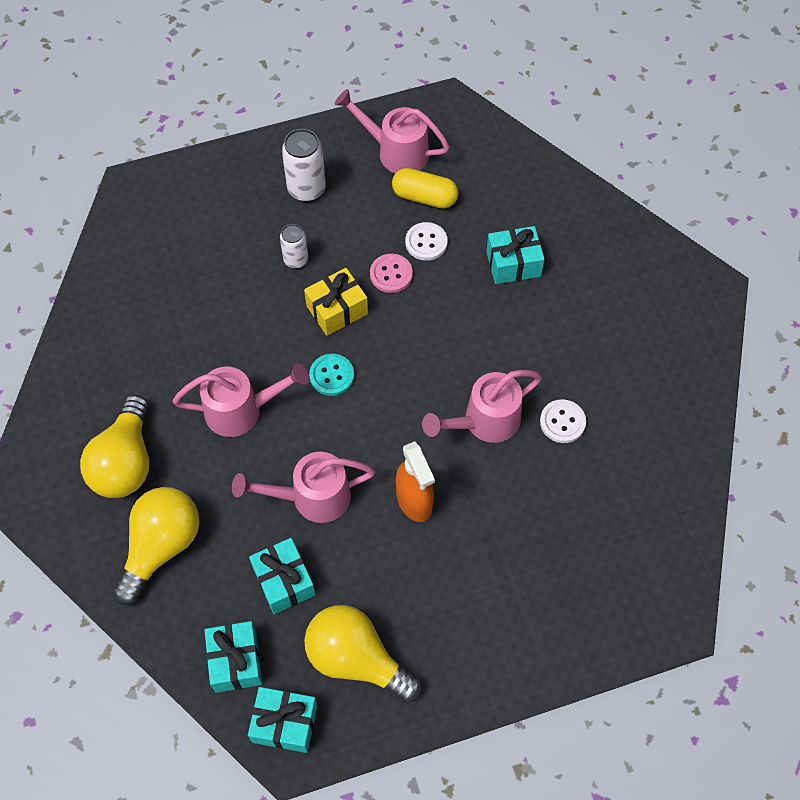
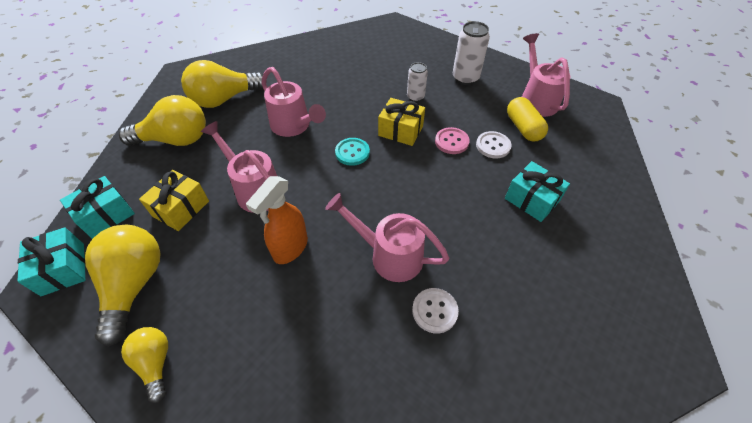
camera: 55 degrees right, 10 degrees down
(284, 581) = (181, 209): turquoise gift -> yellow gift
(458, 667) = (155, 363): none -> yellow light bulb

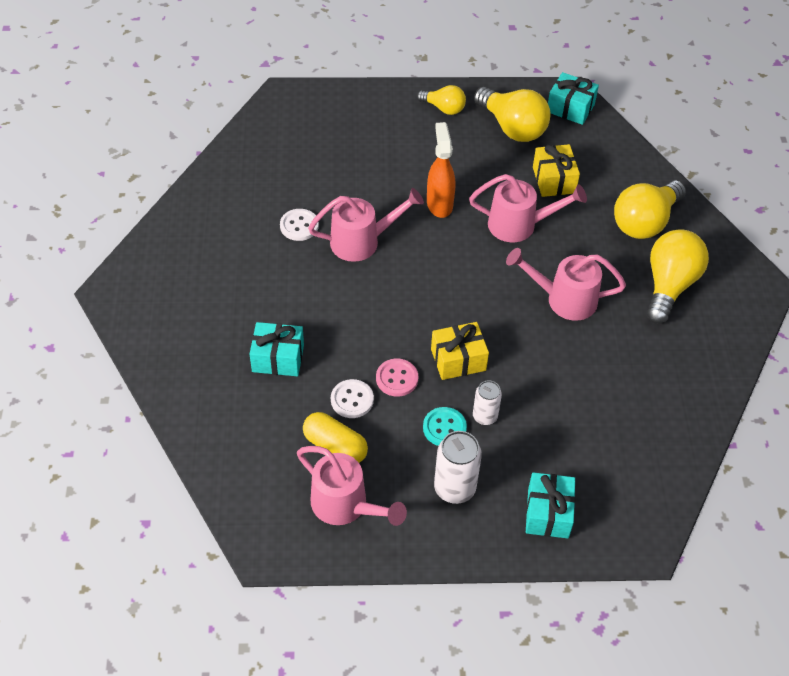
camera: 140 degrees right, 0 degrees up
(106, 215) = (598, 145): turquoise gift -> turquoise gift (548, 513)
(352, 152) = (479, 306): turquoise button -> turquoise button (444, 428)

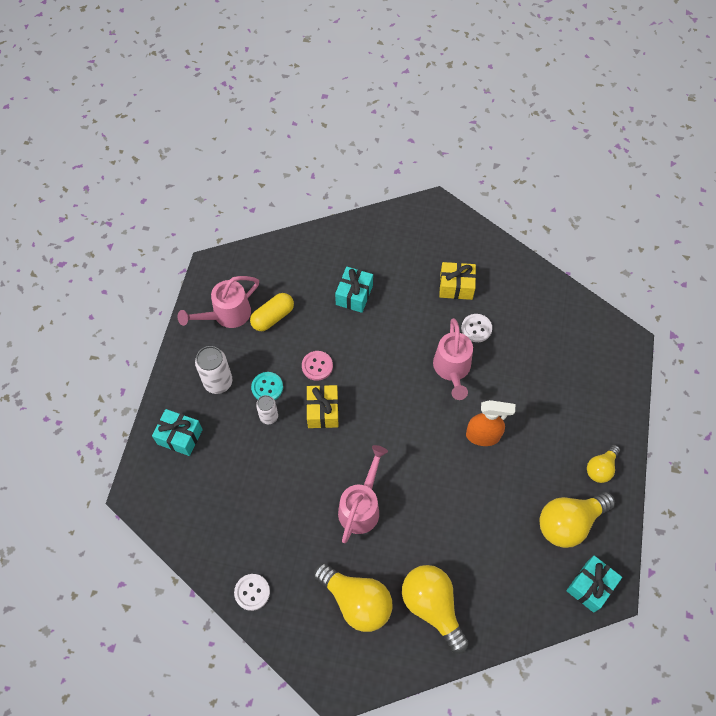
camera: 105 degrees right, 10 degrees up
(352, 400) = (307, 334): white button -> white button (252, 592)
(519, 225) = (448, 494): pink watering can -> none
(553, 180) = (496, 540): yellow gift -> yellow gift (456, 286)

